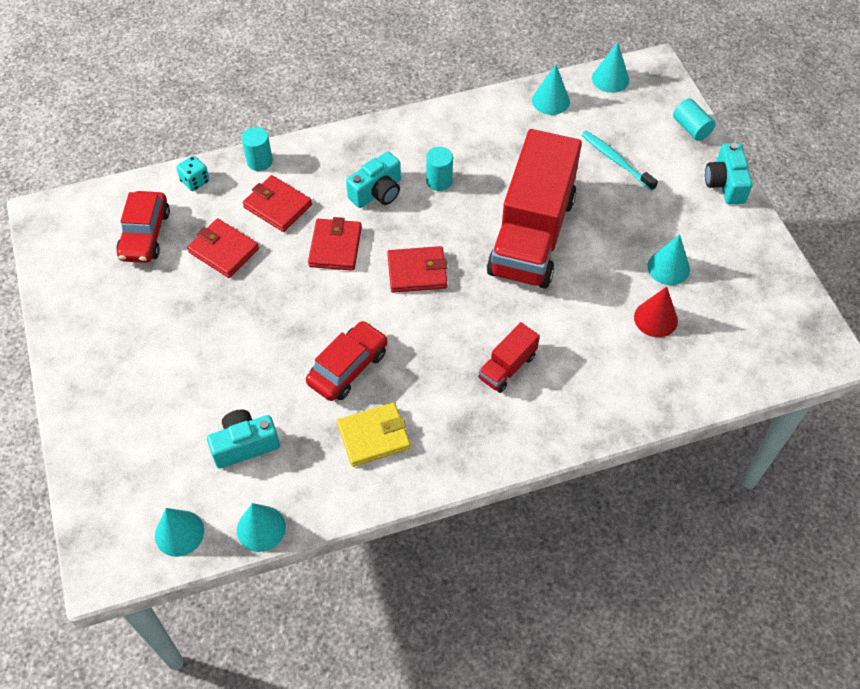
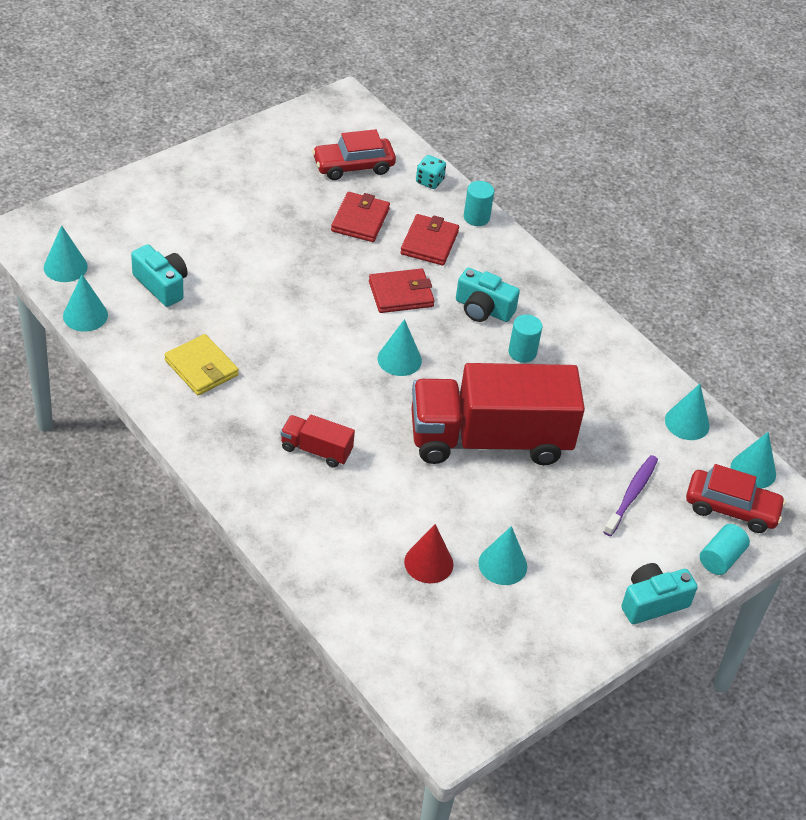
camera: 65 degrees right, 10 degrees down
(348, 367) = (268, 334): red car -> red car (731, 508)
(417, 272) = (399, 359): red wallet -> turquoise cone
(616, 160) = (631, 495): turquoise toothbrush -> purple toothbrush

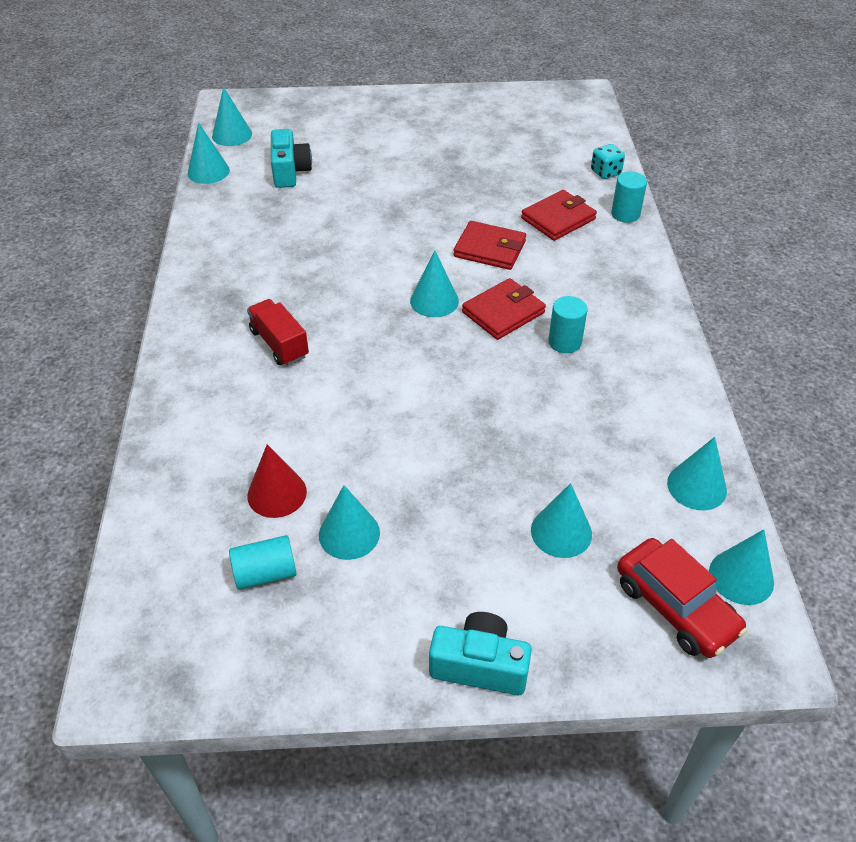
camera: 40 degrees right, 0 degrees up
(201, 368) = (254, 241): yellow wallet -> none
(353, 166) = (544, 141): red car -> none
(360, 220) = (509, 181): red wallet -> red wallet (503, 312)
(483, 309) = (559, 290): turquoise camera -> none
(489, 440) = (453, 406): red truck -> none
(631, 495) = (561, 532): purple toothbrush -> turquoise cone
(721, 558) = (612, 659): turquoise cylinder -> turquoise cylinder (265, 573)

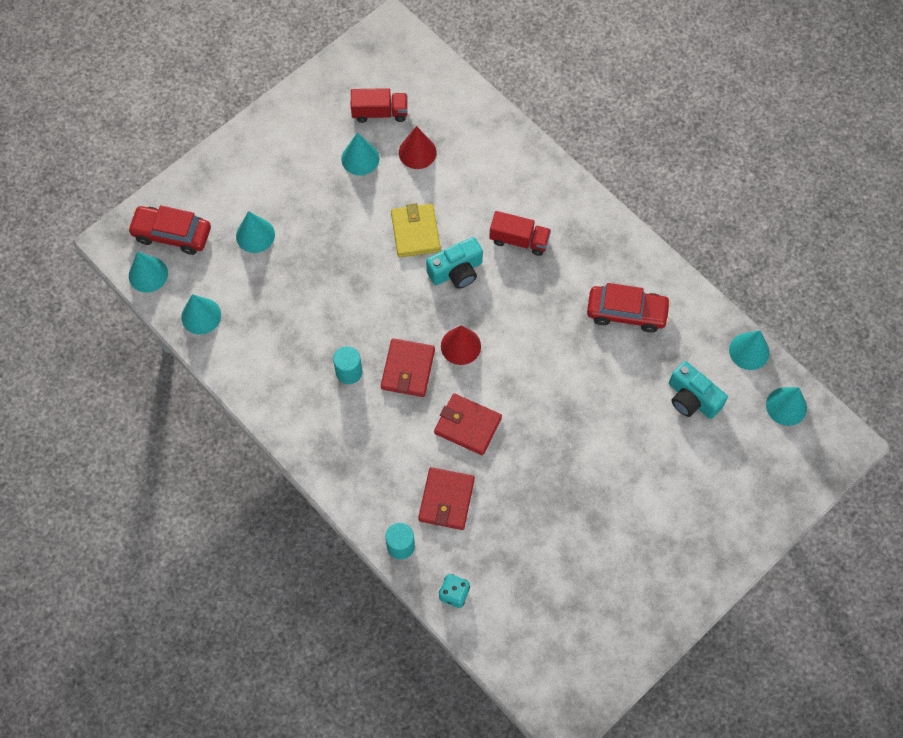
camera: 140 degrees right, 20 degrees up
(262, 241) = (626, 312): none -> red car
(265, 573) = (380, 112): turquoise cylinder -> red truck
(372, 415) = (415, 232): none -> yellow wallet
(434, 301) = (460, 346): turquoise cone -> red cone
(479, 665) = (244, 143): turquoise camera -> turquoise camera (456, 271)
(490, 249) = (467, 425): red wallet -> red wallet turned 45 degrees clockwise

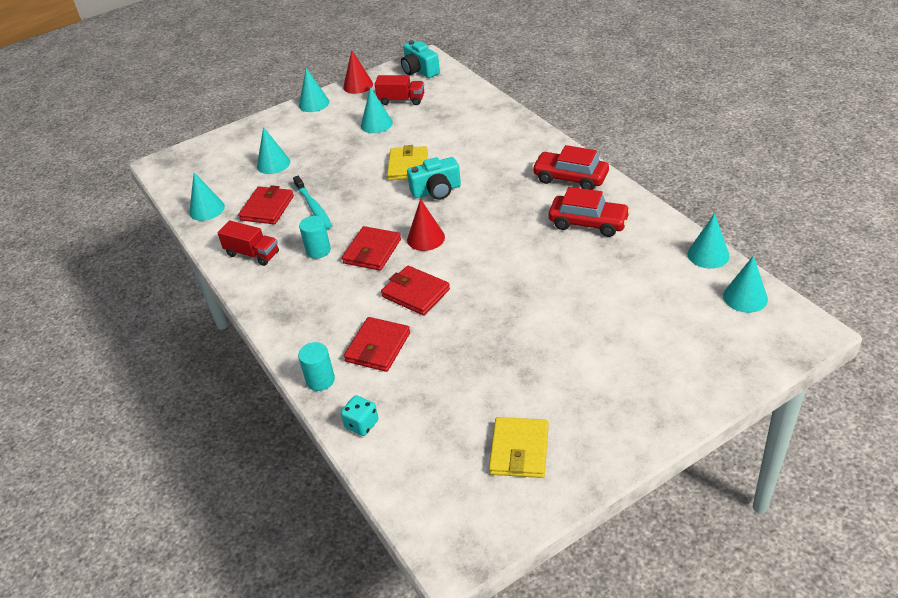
camera: 15 degrees right, 25 degrees down
(148, 274) = (176, 183): turquoise cone -> turquoise cone (314, 103)
(172, 234) = (207, 161): red car -> red car (570, 178)
(271, 310) = (267, 208): none -> red wallet
(324, 305) = (313, 207): none -> turquoise toothbrush
(417, 152) = (425, 121): red cone -> red cone (358, 85)
(519, 240) = (498, 174): red truck -> red truck (252, 254)
(602, 607) = (519, 450): none -> yellow wallet
(692, 398) = (645, 286): turquoise camera -> turquoise camera (419, 70)

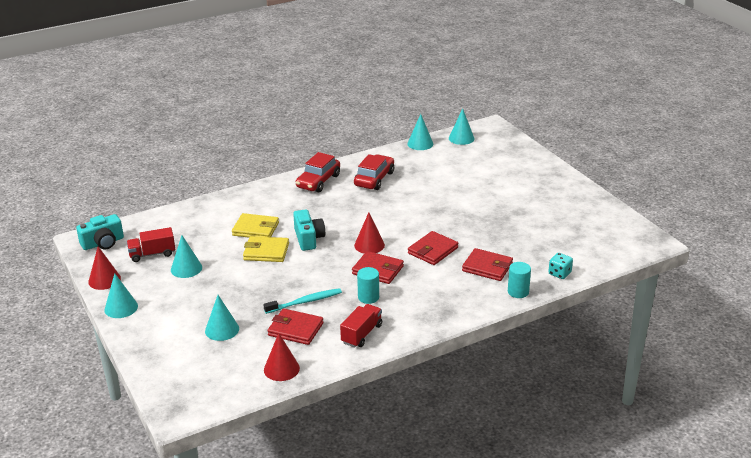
camera: 90 degrees left, 10 degrees down
(207, 209) = (281, 369): turquoise cone -> red cone
(401, 100) = (152, 254): red truck -> red truck turned 120 degrees counterclockwise
(519, 450) = (579, 217): yellow wallet -> yellow wallet (255, 229)

